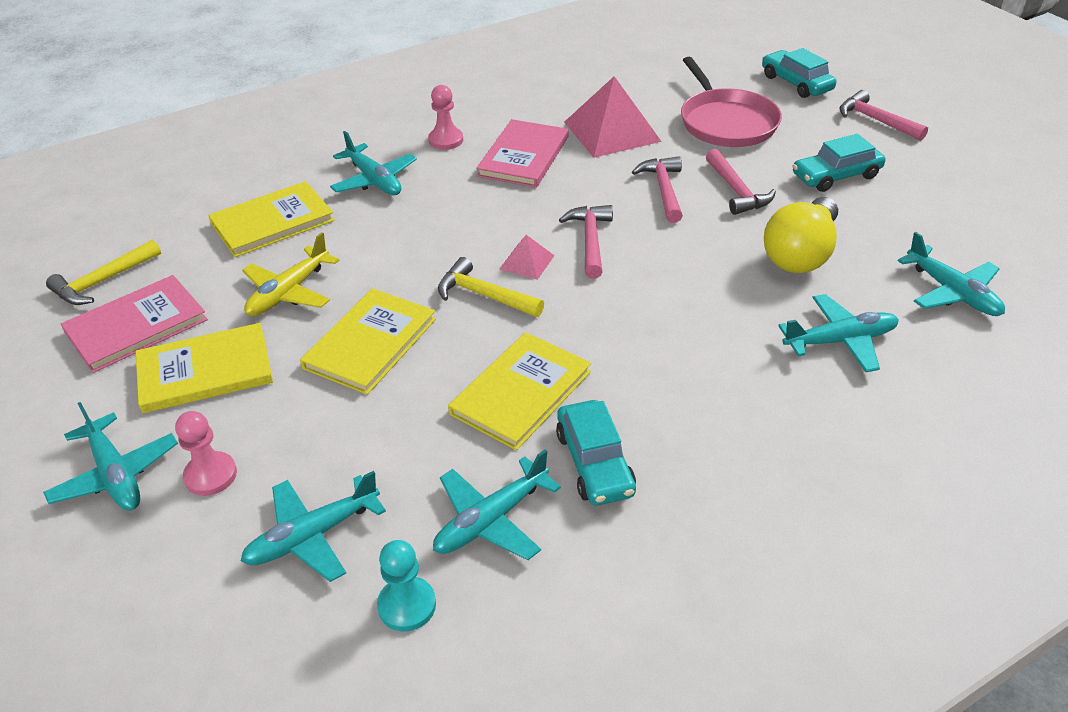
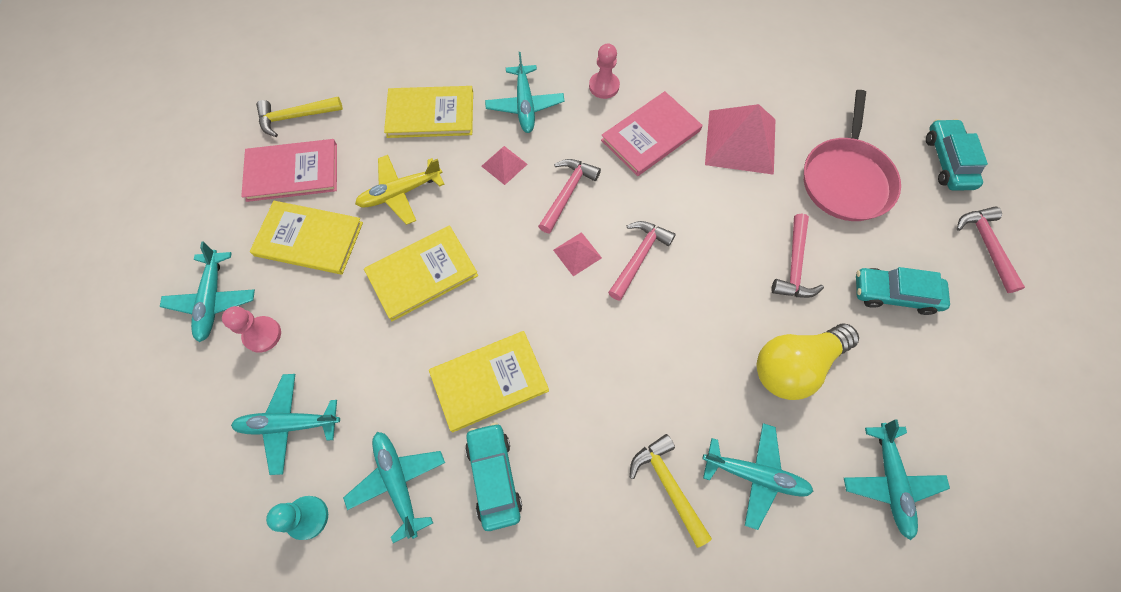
camera: 30 degrees right, 25 degrees up
(390, 229) = (504, 165): none -> pink pyramid
(484, 295) = (525, 271): yellow hammer -> yellow hammer (668, 485)
(491, 520) = (398, 482): turquoise plane -> turquoise plane turned 75 degrees clockwise
(594, 463) = (494, 477): turquoise car -> turquoise car turned 150 degrees clockwise
(663, 190) = (735, 232): pink hammer -> pink hammer (567, 193)

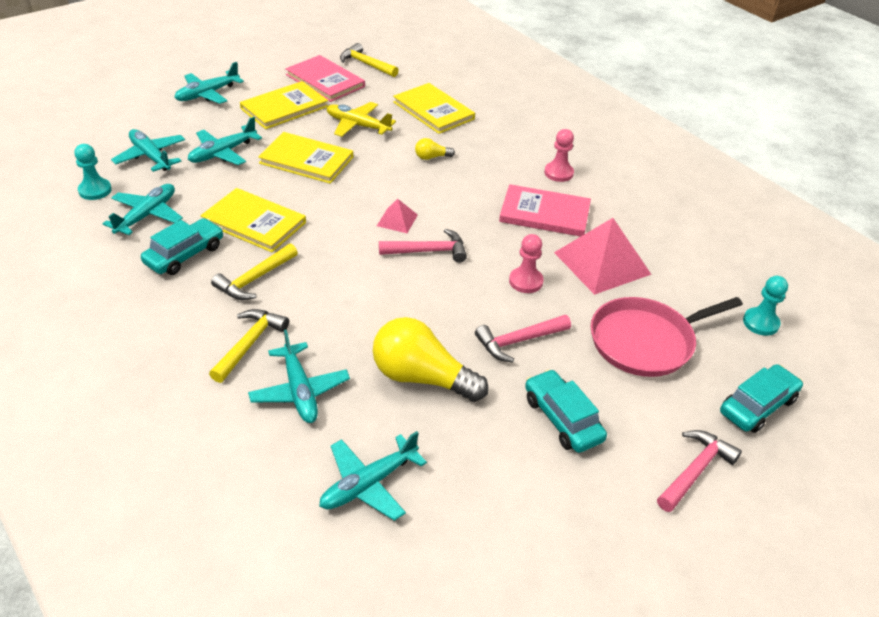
camera: 50 degrees right, 25 degrees down
(262, 335) = (201, 121): pink pawn -> pink pawn (526, 281)
(309, 239) = (284, 107): yellow book -> yellow book turned 75 degrees clockwise
(504, 165) = (431, 157): pink pyramid -> yellow light bulb
(525, 105) = (493, 145): turquoise plane -> turquoise plane (222, 153)
(567, 193) = (442, 194): pink hammer -> none
(578, 429) = (255, 279): none -> yellow hammer
(870, 93) = (760, 323): none -> turquoise pawn

